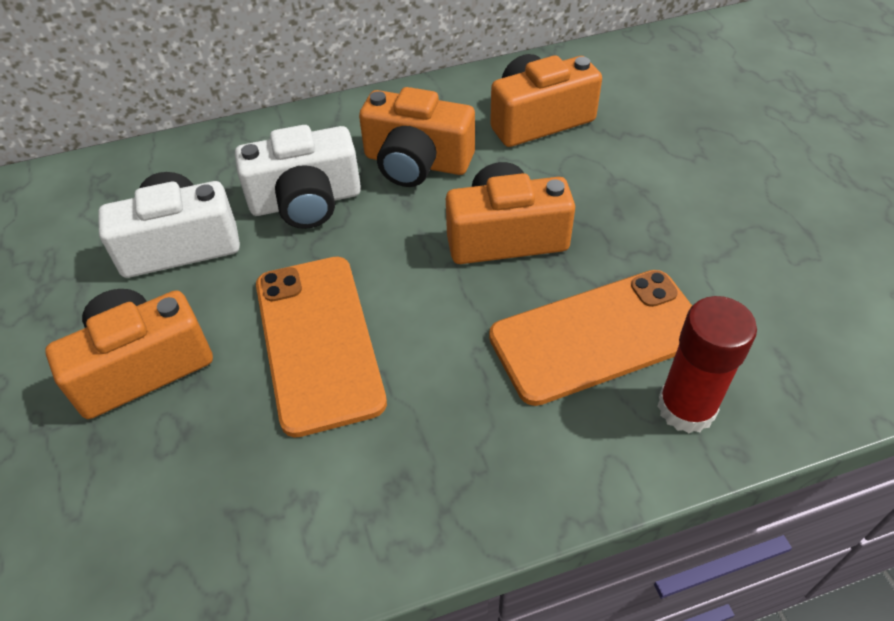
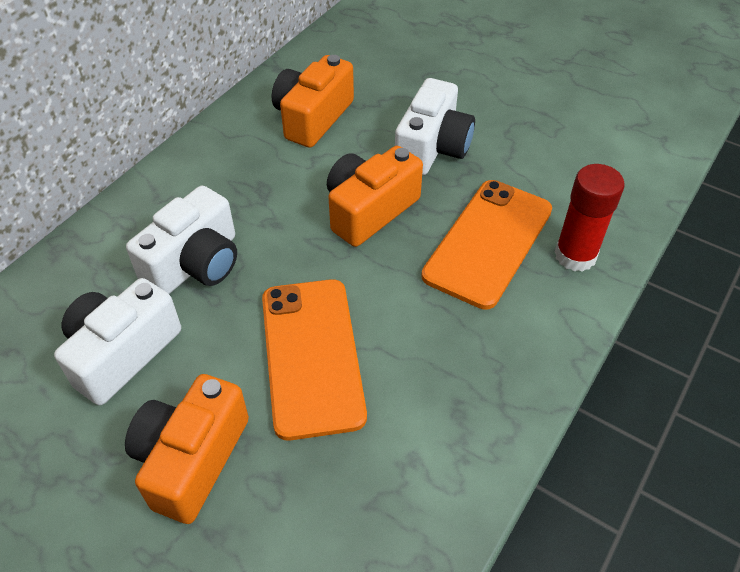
camera: 40 degrees left, 0 degrees up
(318, 342) = (312, 356): orange phone -> orange phone turned 45 degrees clockwise
(416, 162) = (254, 191): orange camera -> none
(634, 206) = (432, 147): none -> white camera

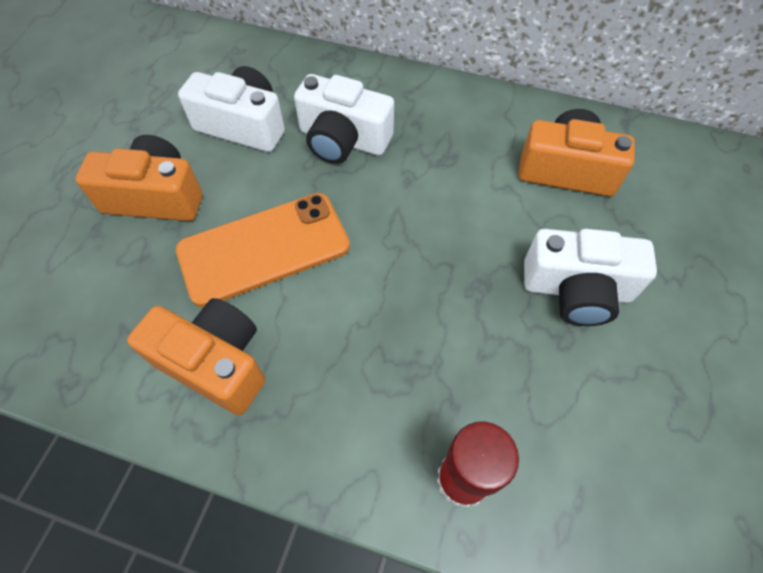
camera: 75 degrees right, 10 degrees up
(369, 210) = (454, 251): orange camera -> orange camera (215, 363)
(488, 242) = (449, 375): orange phone -> none

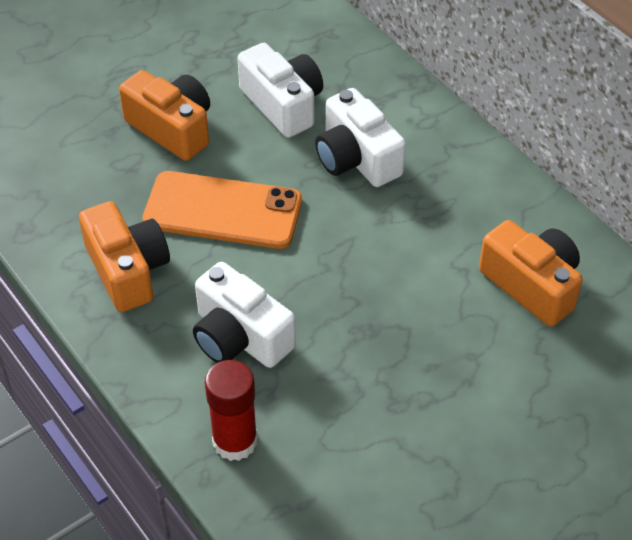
camera: 35 degrees right, 10 degrees down
(576, 290) = (443, 377): white camera -> white camera (240, 337)

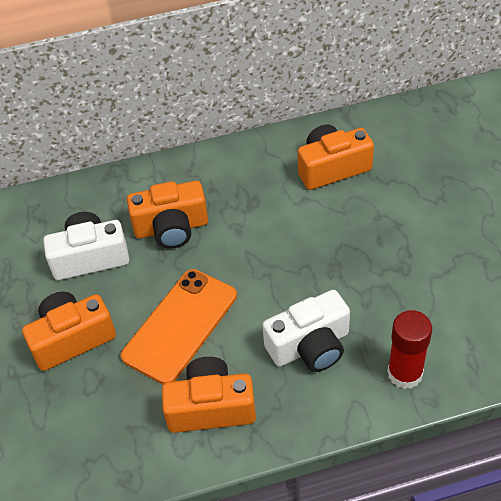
camera: 65 degrees left, 0 degrees up
(356, 158) = (171, 228): white camera -> orange camera

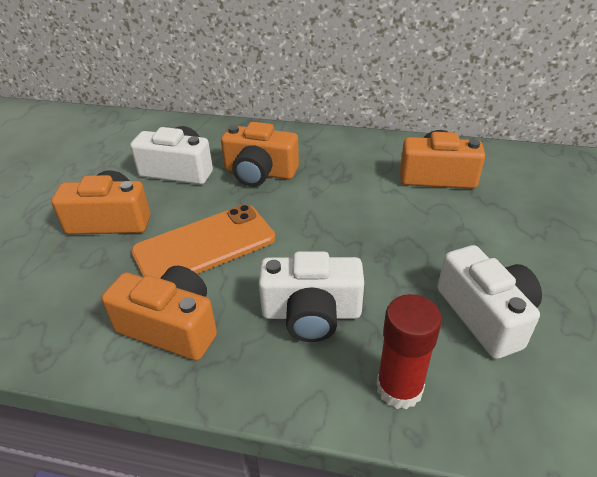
camera: 25 degrees right, 10 degrees down
(433, 289) = (486, 315): none -> white camera

